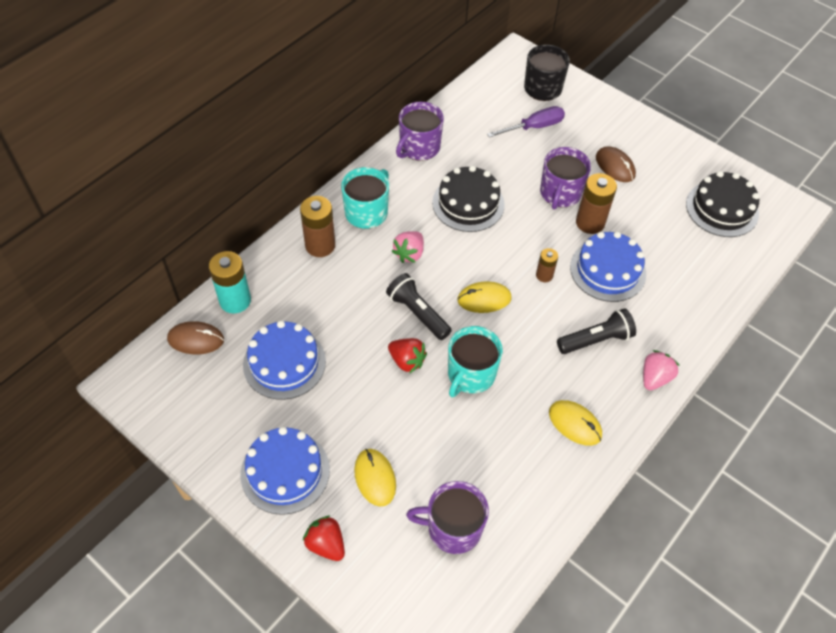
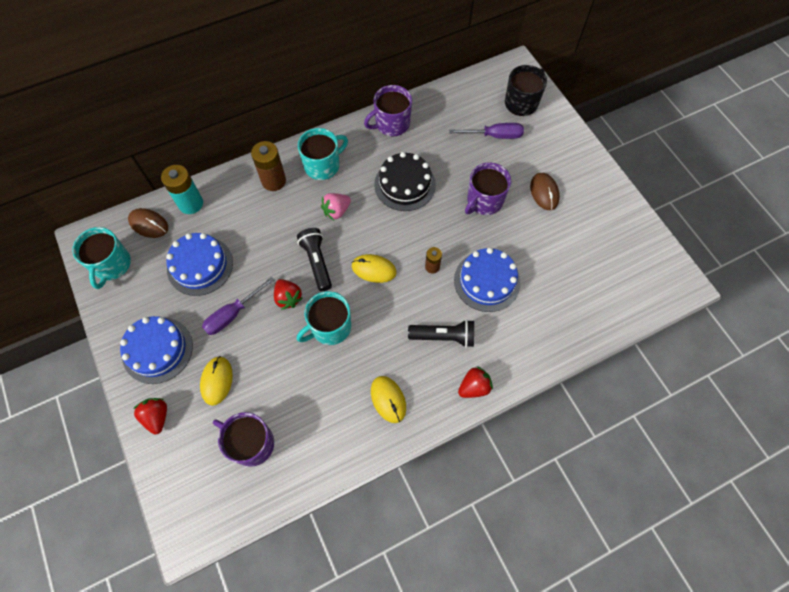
camera: 25 degrees right, 10 degrees up
(174, 399) = (111, 265): none -> turquoise mug
(353, 400) = (233, 314): none -> purple screwdriver
(590, 223) = (495, 235): brown battery -> none
(655, 378) = (474, 387): pink strawberry -> red strawberry
(722, 209) = (616, 261): black cake -> none

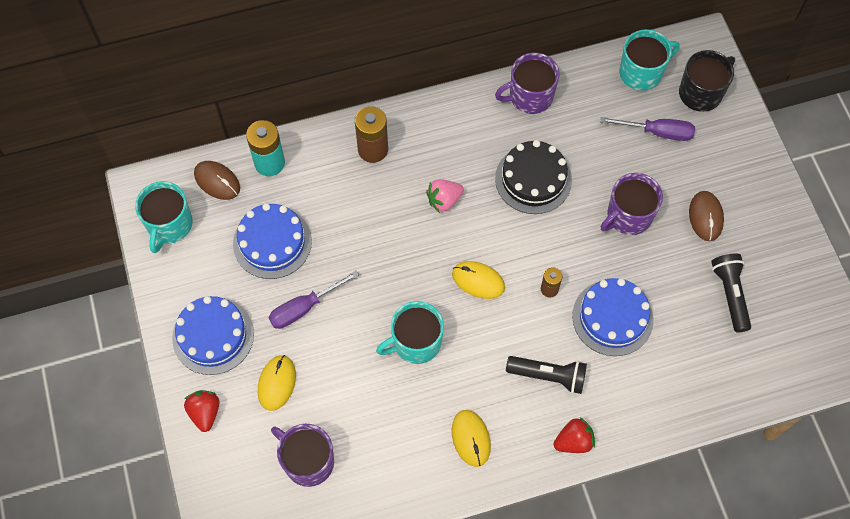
camera: 10 degrees right, 0 degrees up
(288, 298) = (371, 299): red strawberry -> none
(317, 262) = (411, 261): black flashlight -> black flashlight (730, 294)
(323, 165) = (435, 138): turquoise mug -> turquoise mug (641, 72)

